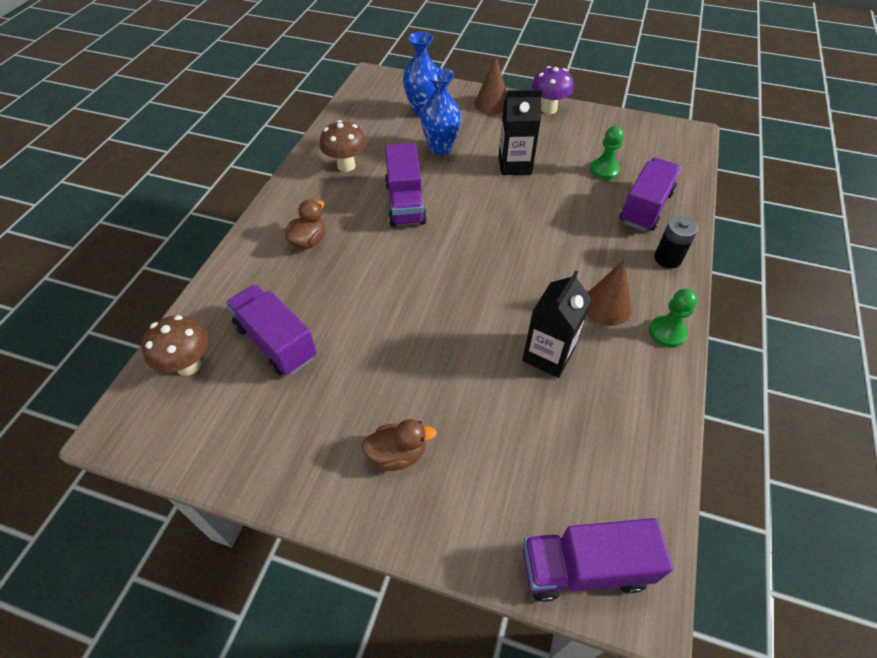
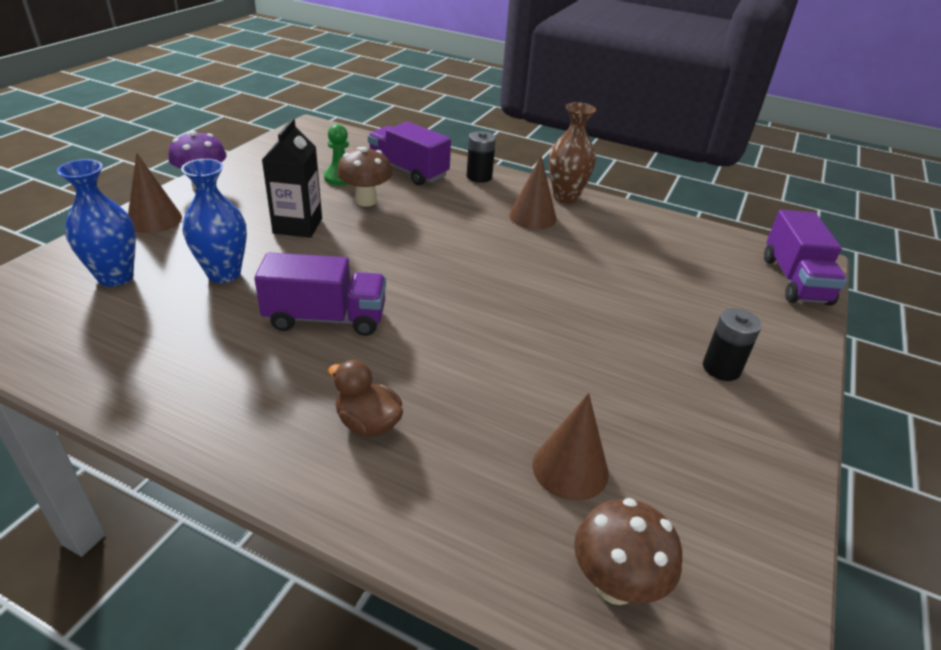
camera: 85 degrees left, 15 degrees down
(276, 342) = (570, 468): purple truck -> brown cone
(346, 165) = (200, 369): brown mushroom -> brown mushroom (366, 201)
(397, 454) = (721, 368): brown duck -> black battery
(548, 355) = (590, 257): black carton -> none
(667, 332) = (565, 197): green pawn -> brown vase

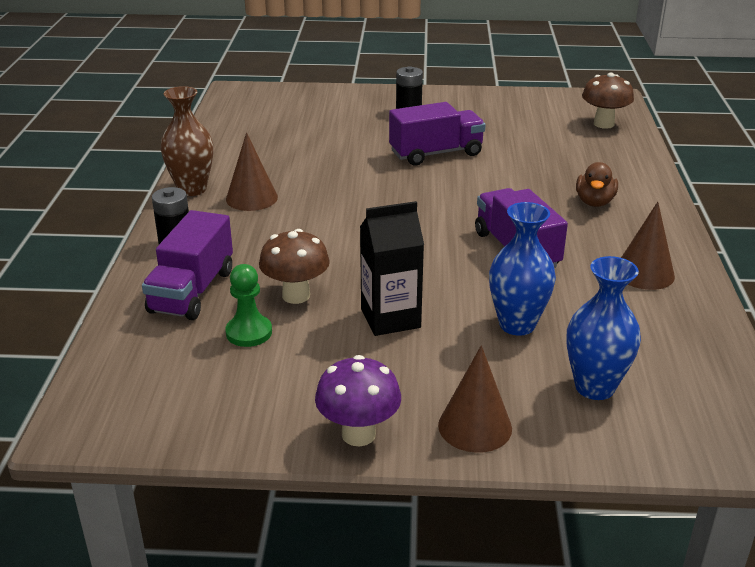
camera: 110 degrees left, 5 degrees down
(570, 468) = (548, 141): brown cone -> brown cone (644, 273)
(795, 280) = (270, 94): purple truck -> purple truck (436, 153)

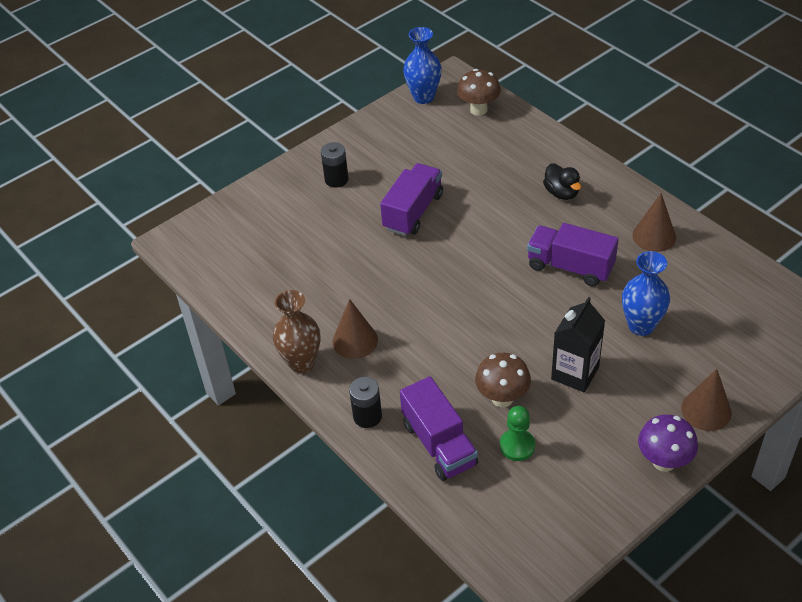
camera: 40 degrees left, 15 degrees up
(594, 202) = (561, 193): brown duck -> black duck
(594, 387) = (725, 340): blue vase -> blue vase (423, 97)

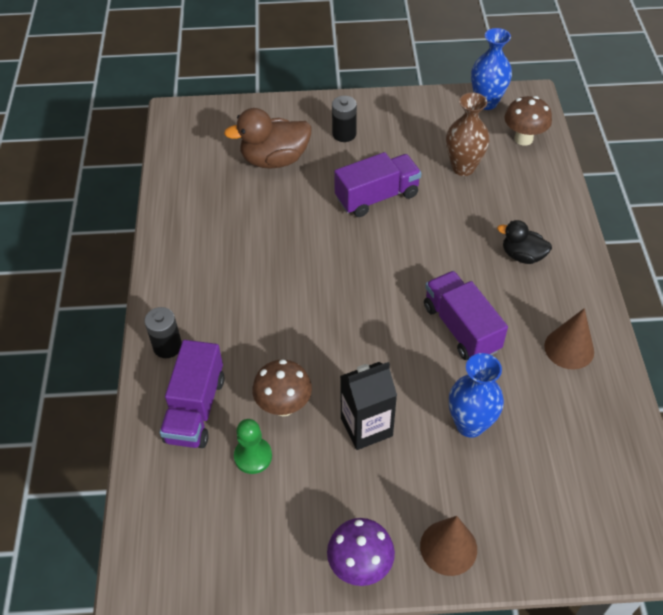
camera: 35 degrees right, 5 degrees up
(300, 230) = (274, 160): none -> brown duck
(301, 363) = (166, 269): brown vase -> brown vase (463, 167)
(355, 340) = (222, 277): brown cone -> none
(561, 193) = (522, 256): black duck -> black duck turned 105 degrees clockwise

